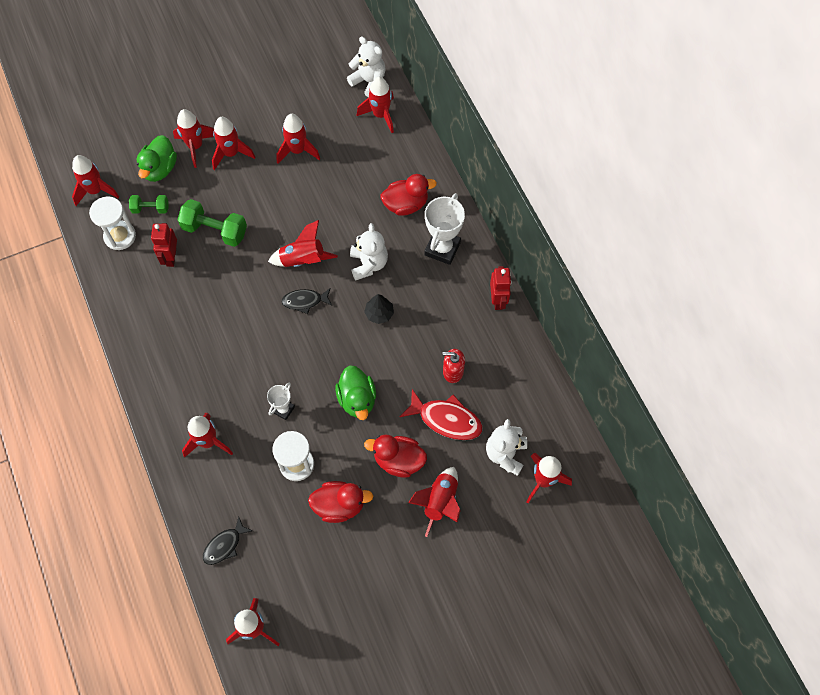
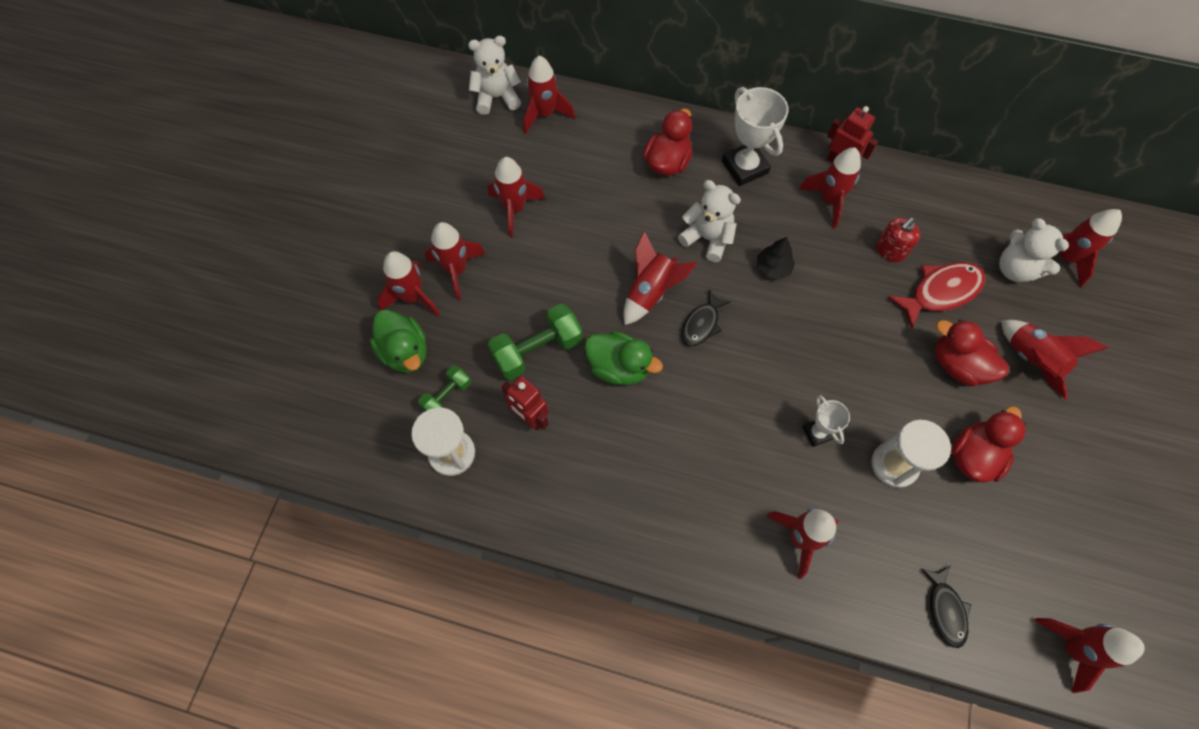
camera: 50 degrees left, 0 degrees up
(96, 191) = (366, 438): red rocket -> red rocket (829, 200)
(357, 399) = (858, 354): green duck -> green duck (619, 367)
(398, 460) = (957, 365): red duck -> red duck turned 75 degrees clockwise

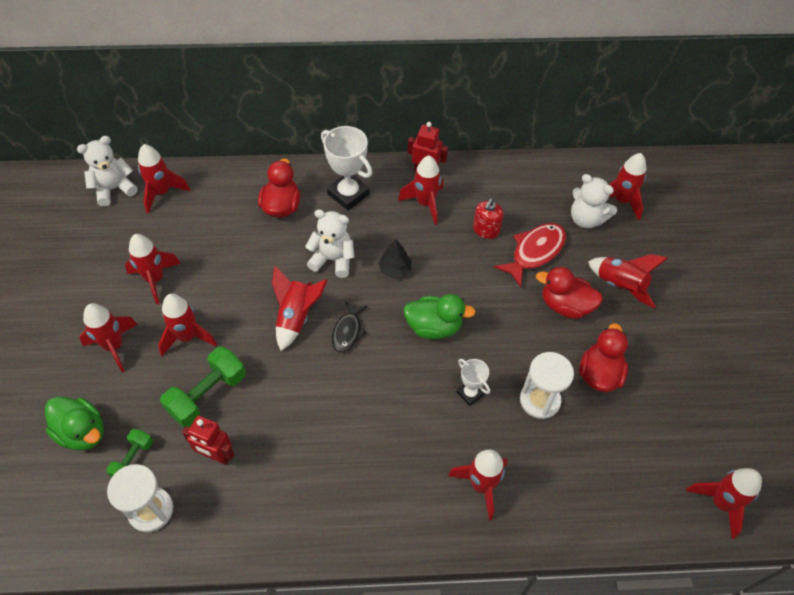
camera: 20 degrees left, 10 degrees down
(413, 297) = (78, 382): red rocket -> red rocket (187, 337)
(619, 367) = (285, 388): green duck -> green duck (434, 327)
(945, 610) = (615, 505): black fish -> none

